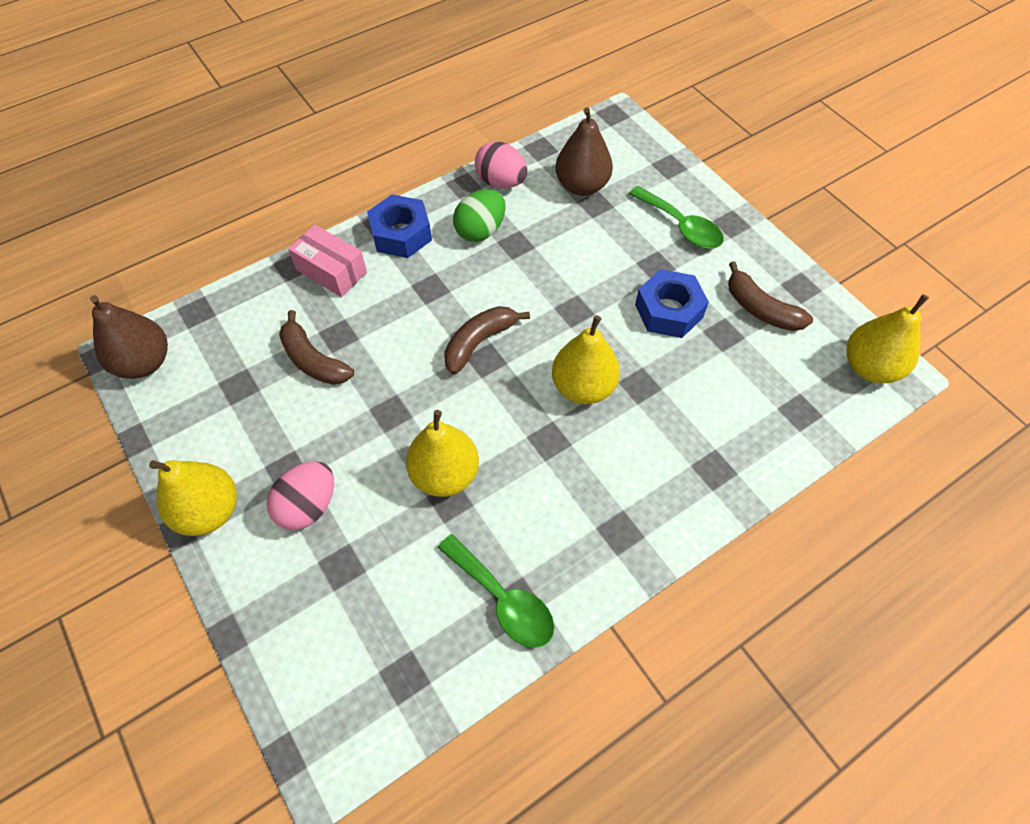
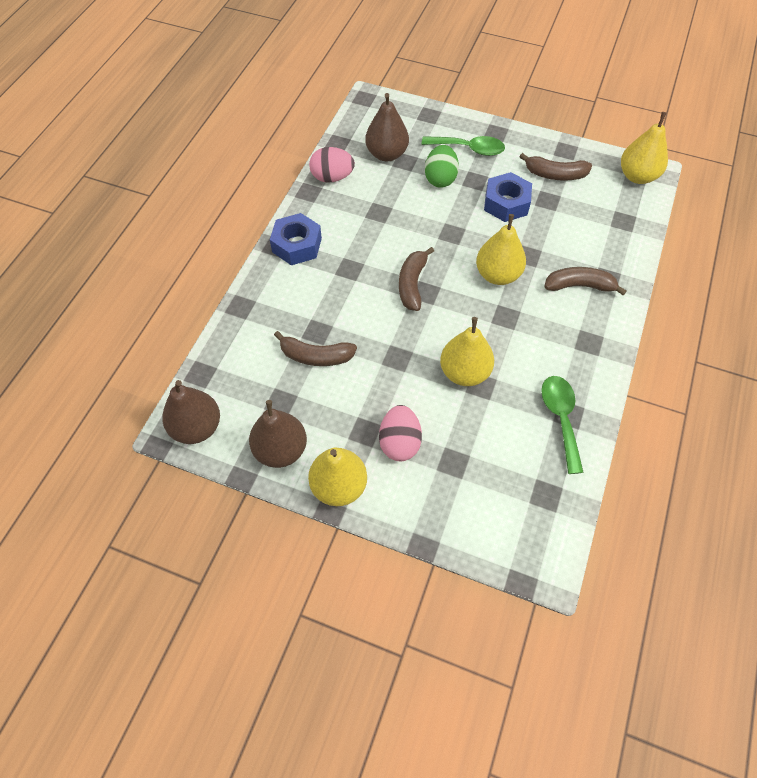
camera: 35 degrees left, 0 degrees up
(193, 435) = (281, 450): none -> brown pear
(331, 271) = (272, 294): pink box -> none
(480, 231) = (348, 215): green egg -> green egg (440, 179)
(503, 599) = (560, 418): green spoon -> green spoon turned 105 degrees counterclockwise
(670, 458) = (579, 286): none -> brown banana

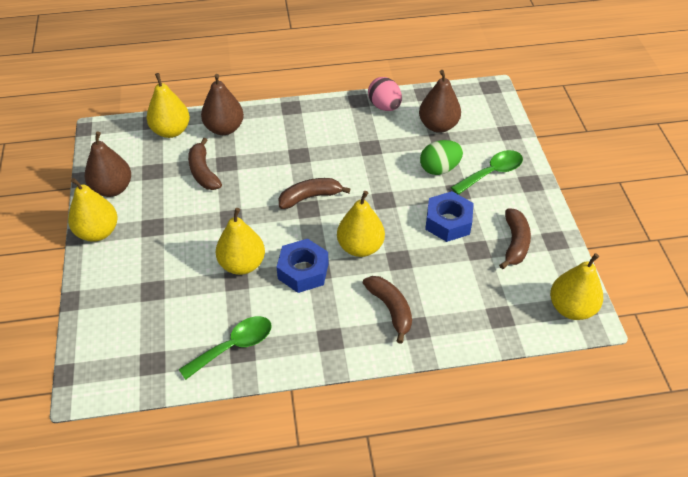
camera: 60 degrees right, 10 degrees down
(197, 427) = (108, 140): brown pear -> brown pear (224, 128)
(230, 361) = (171, 131): none -> yellow pear
(297, 245) = (300, 117): blue nut -> blue nut (303, 271)
(399, 442) = (153, 250): pink egg -> none
(469, 149) = (492, 173): green spoon -> green spoon turned 105 degrees counterclockwise
(555, 174) = (515, 243): brown banana -> brown banana turned 150 degrees counterclockwise

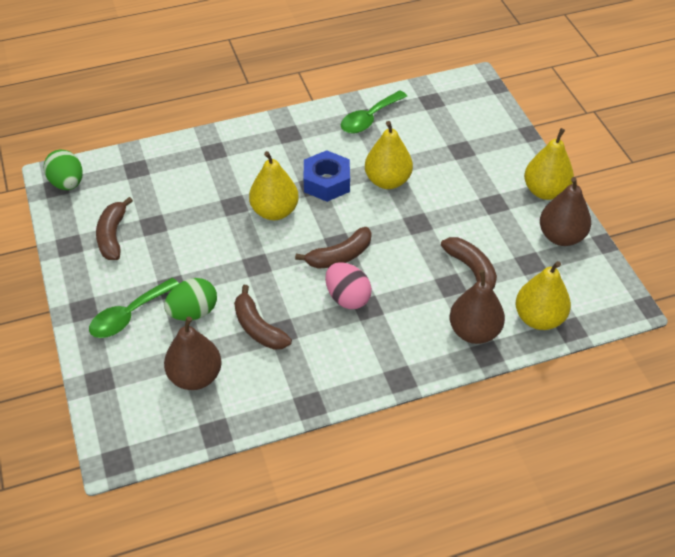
camera: 170 degrees right, 0 degrees up
(384, 106) = (271, 399): pink egg -> pink egg (347, 298)
(390, 309) = (238, 161): brown banana -> brown banana (258, 327)
(448, 222) = (183, 249): blue nut -> none
(571, 308) = (67, 183): yellow pear -> green egg

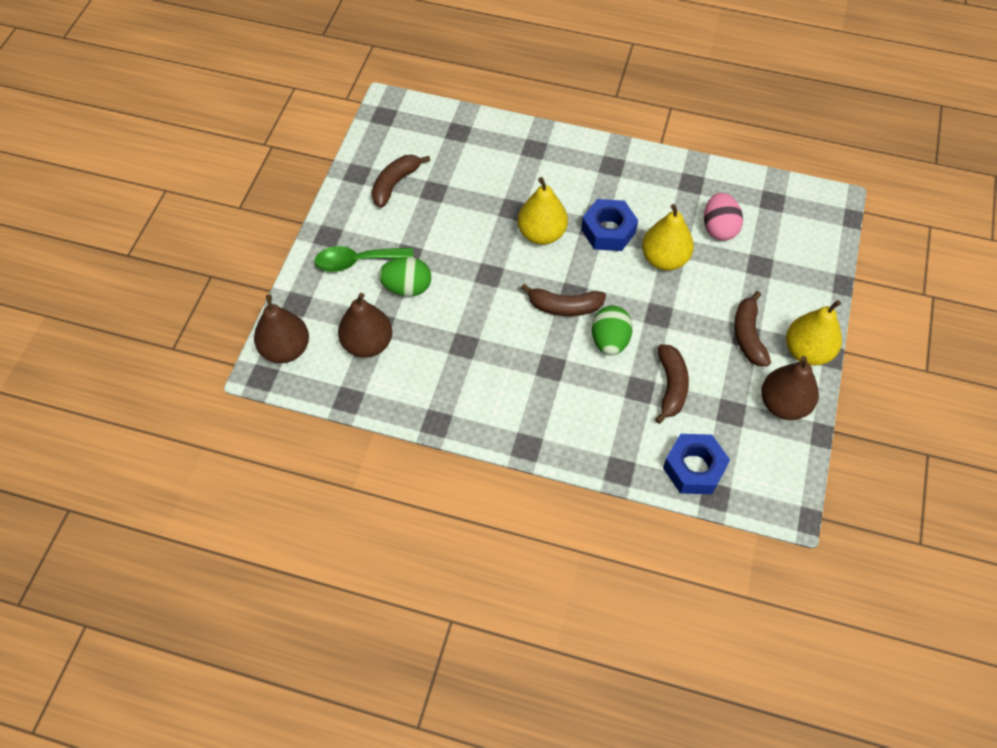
camera: 35 degrees right, 10 degrees up
(67, 183) = (394, 117): green egg -> green egg (609, 341)
(258, 327) = (447, 331): brown banana -> brown banana (748, 335)
(347, 298) = (540, 348): pink egg -> pink egg (719, 228)
(369, 119) = (697, 188): green spoon -> none
(474, 331) = (625, 444): brown pear -> brown pear (286, 349)
(539, 318) = (694, 468): yellow pear -> blue nut

